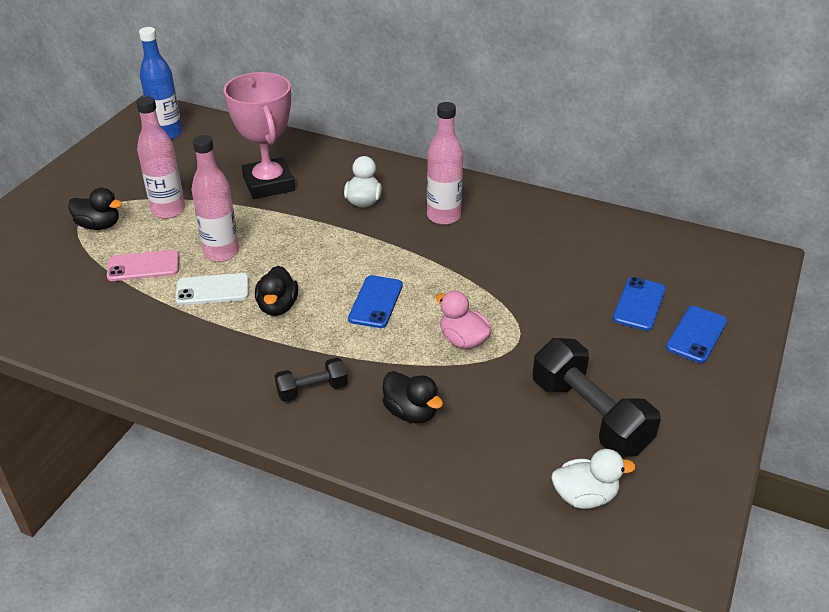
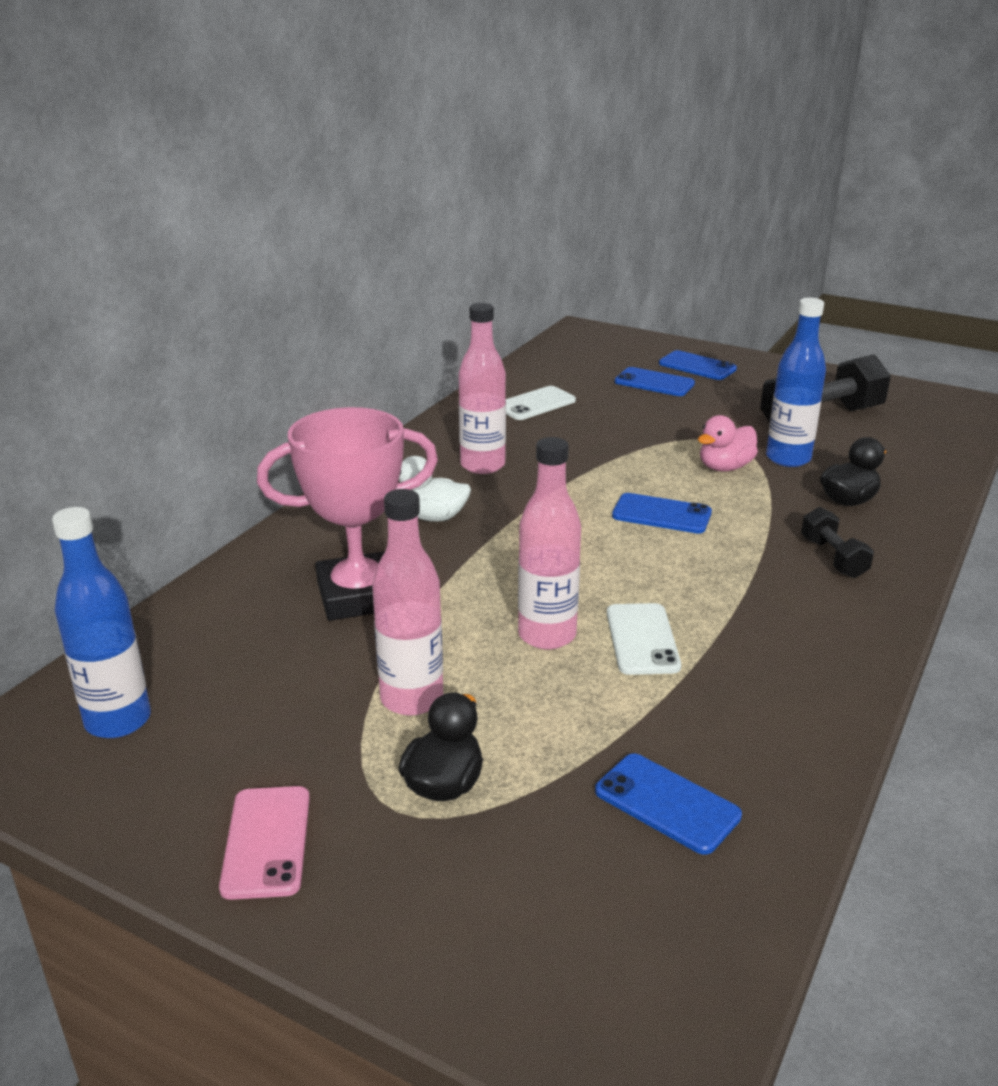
camera: 85 degrees left, 10 degrees down
(64, 296) = (666, 804): none -> blue phone
(143, 266) = (580, 714): pink phone -> pink phone (267, 842)
(278, 307) = (677, 583): black duck -> none
(489, 381) = (788, 458): none -> blue bottle
(564, 236) = (535, 404): none -> white phone
(585, 496) = (923, 429): white duck -> none

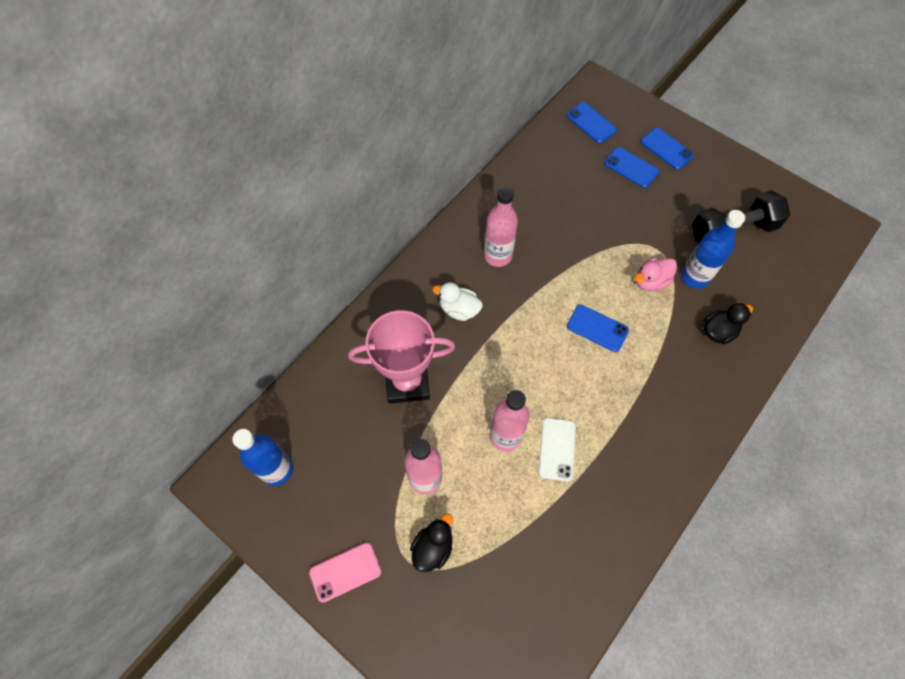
camera: 10 degrees right, 35 degrees up
(267, 842) = (345, 572): pink phone -> pink phone turned 60 degrees clockwise
(535, 404) = (544, 185): white phone -> none
(666, 804) = (539, 581): blue phone -> blue phone (591, 123)
(833, 558) = (688, 390): black dumbbell -> none

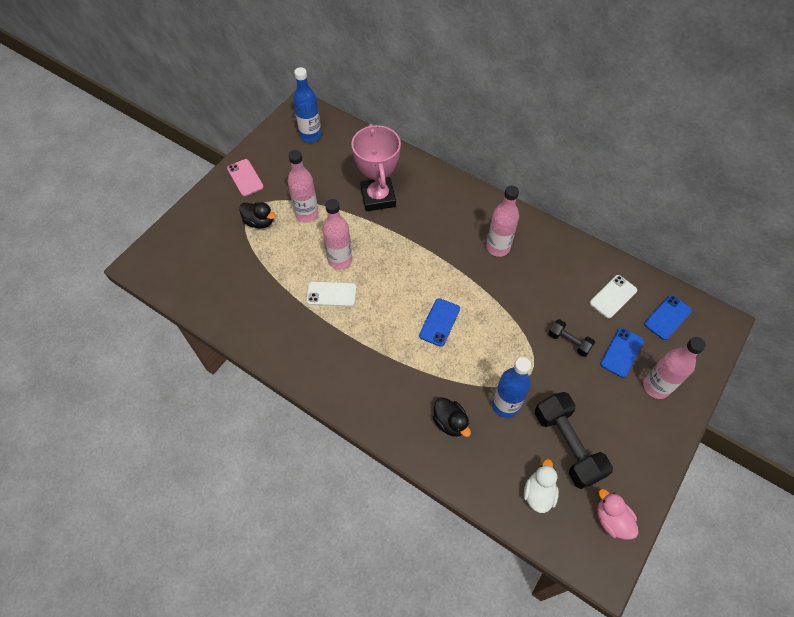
camera: 85 degrees right, 5 degrees down
(459, 309) = (443, 224): white duck -> white duck (538, 493)
(566, 161) = (613, 296): none -> white phone
(620, 209) = (569, 342): none -> black dumbbell
(650, 281) = (493, 366): pink duck -> pink duck (611, 520)
(666, 149) = (656, 387): blue phone -> pink bottle

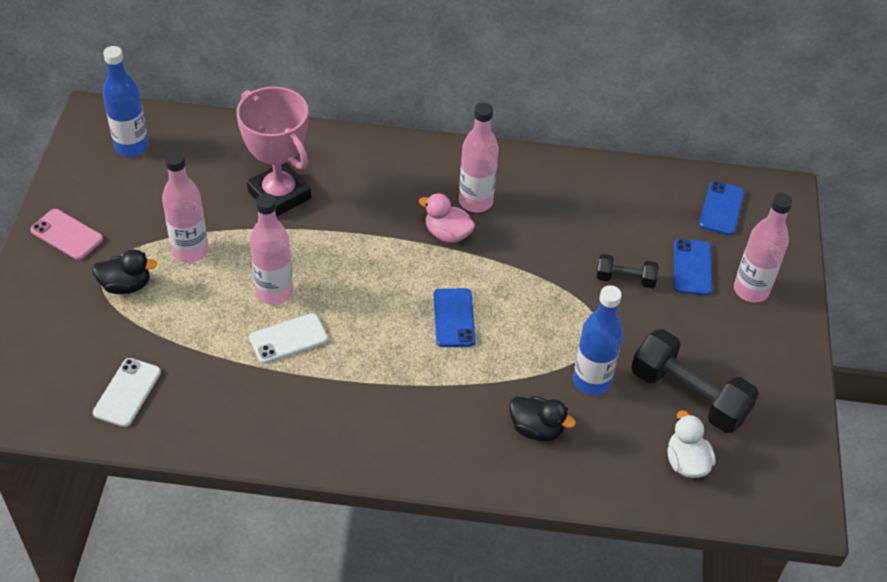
camera: 30 degrees left, 10 degrees down
(611, 520) = (782, 454): pink duck -> pink duck (447, 234)
(613, 296) = (647, 208): white phone -> white phone (127, 392)

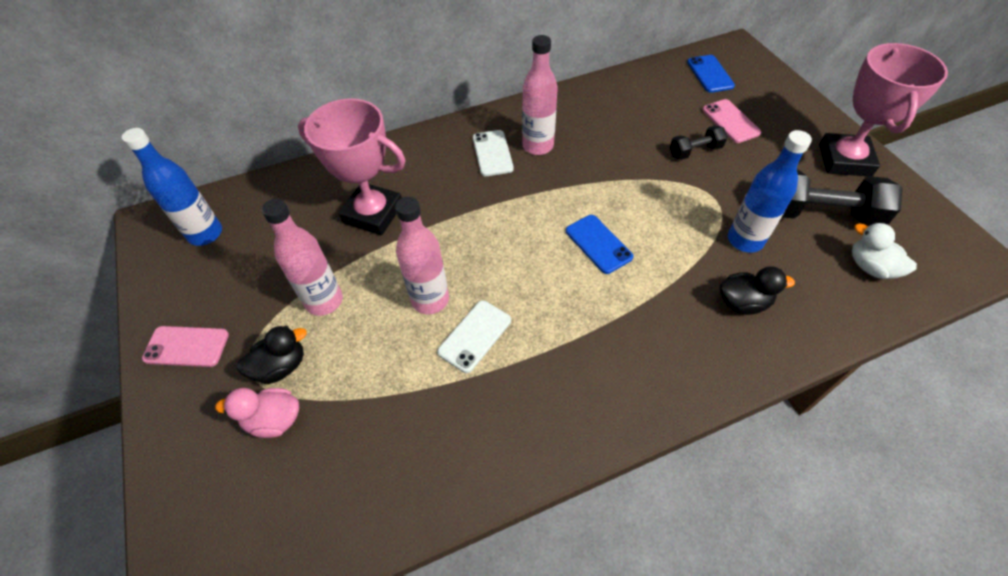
camera: 25 degrees left, 5 degrees up
(127, 392) = (354, 480): white phone -> white phone (492, 153)
(447, 234) = (537, 180): pink duck -> pink duck (274, 420)
(692, 267) = (730, 121): blue phone -> pink phone
(751, 290) = (782, 118): pink bottle -> none
(771, 360) = (844, 160): none -> pink trophy

